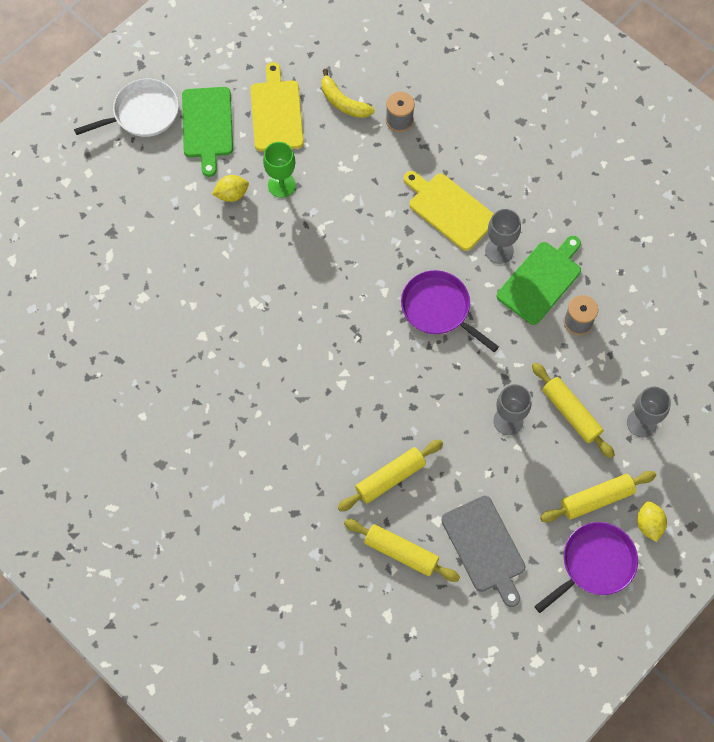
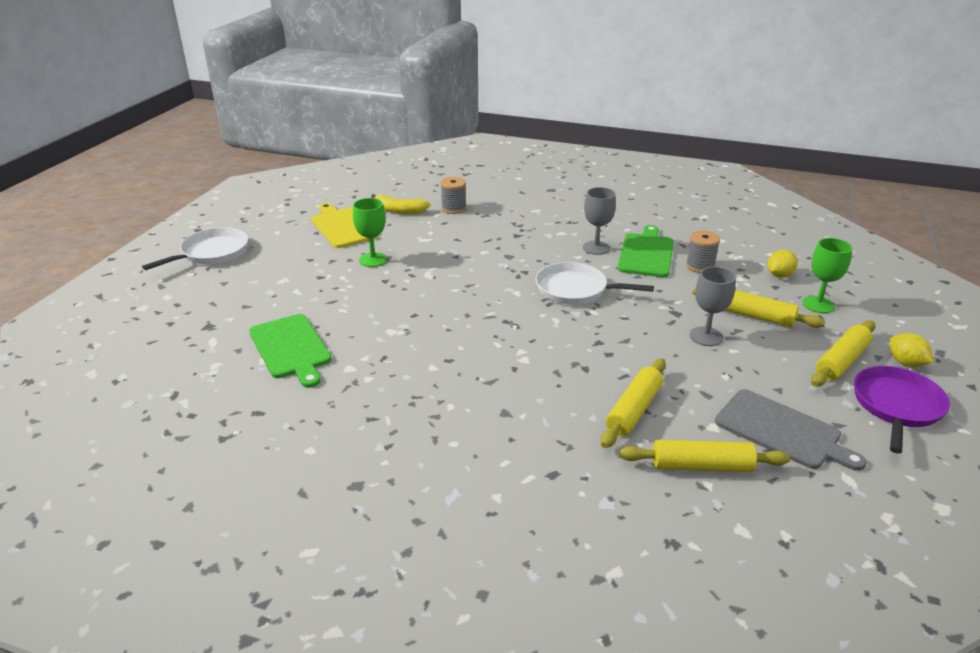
camera: 25 degrees left, 35 degrees down
(207, 126) = (281, 246): green cutting board -> green cutting board (291, 348)
(231, 194) = (327, 275): yellow lemon -> yellow lemon (779, 275)
(438, 309) = (575, 289): purple pan -> white pan
(449, 209) = (534, 238): yellow cutting board -> none
(641, 423) = (818, 304): grey goblet -> green goblet

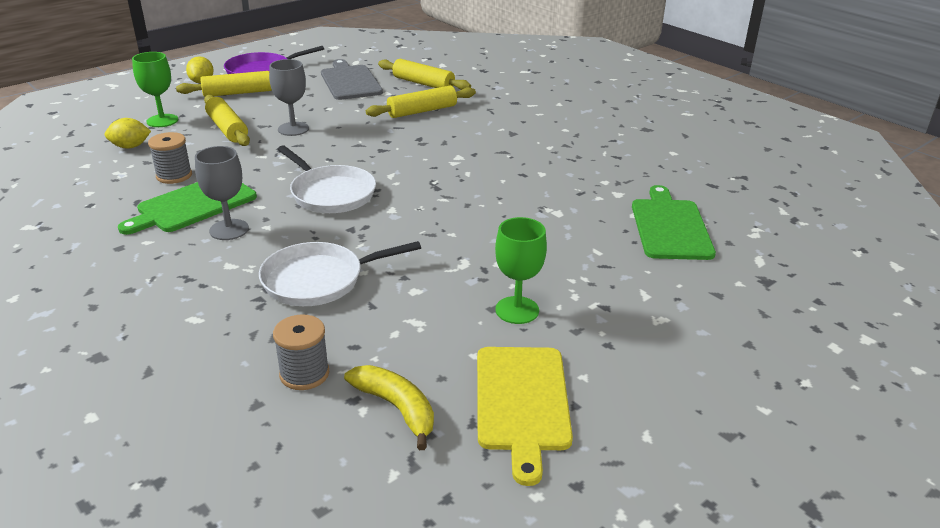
camera: 150 degrees left, 0 degrees up
(212, 253) = (773, 421): white pan -> white pan (318, 280)

